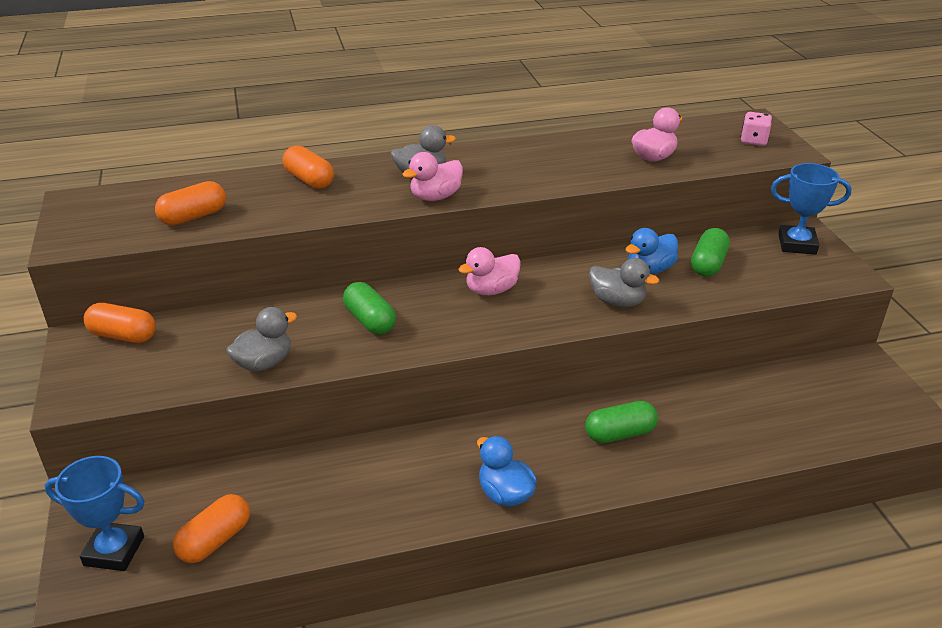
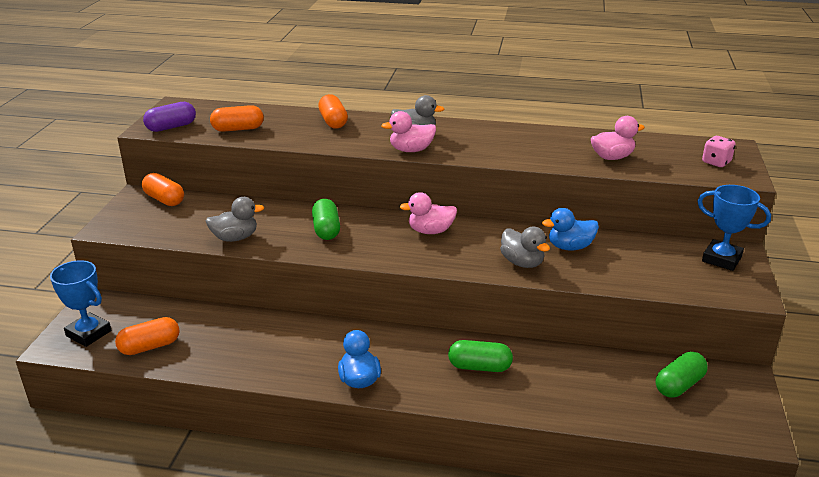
camera: 25 degrees right, 5 degrees down
(97, 234) = (171, 127): none -> purple capsule
(708, 264) = (624, 255): green capsule -> green capsule (679, 385)

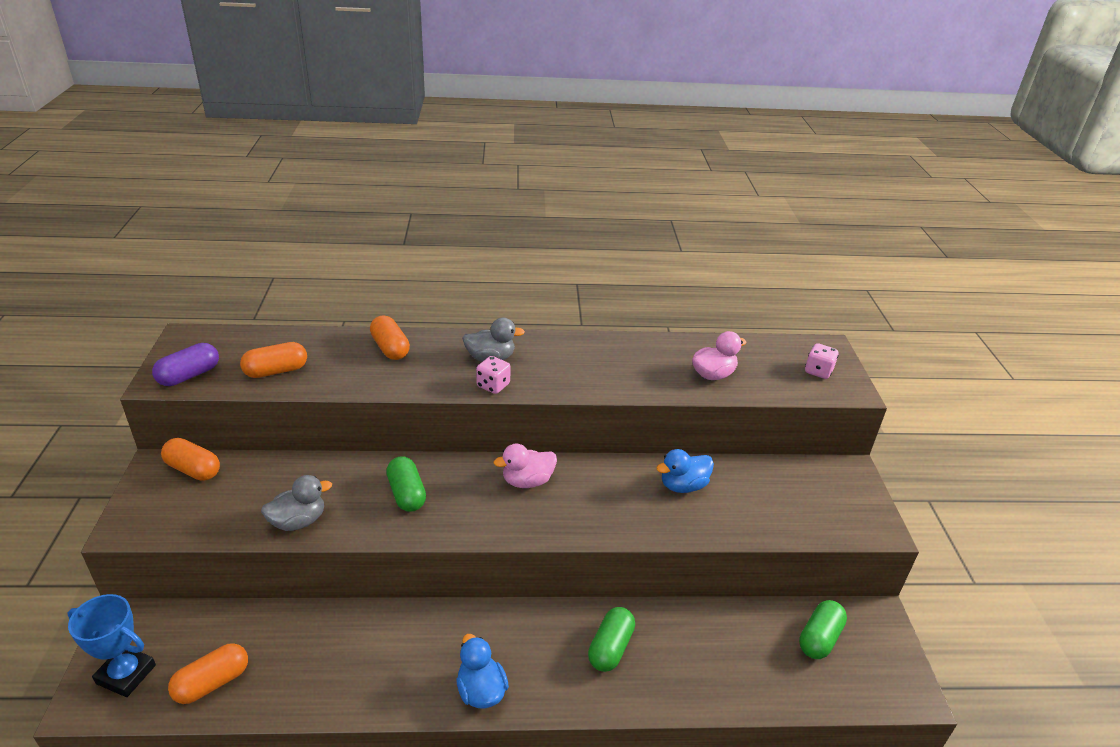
camera: 15 degrees left, 5 degrees up
(411, 150) = (493, 385): pink duck -> pink dice
(479, 367) = (610, 648): green capsule -> green capsule turned 60 degrees counterclockwise
(522, 263) = (639, 516): grey duck -> none
(721, 259) = (838, 483): blue trophy -> none

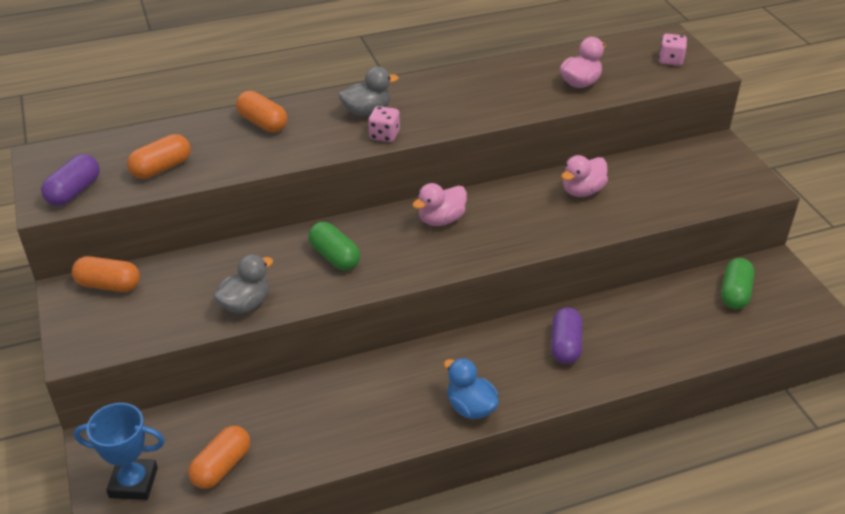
camera: 15 degrees left, 5 degrees up
(610, 648) = (565, 345): green capsule -> purple capsule
(683, 485) = (582, 191): blue duck -> pink duck

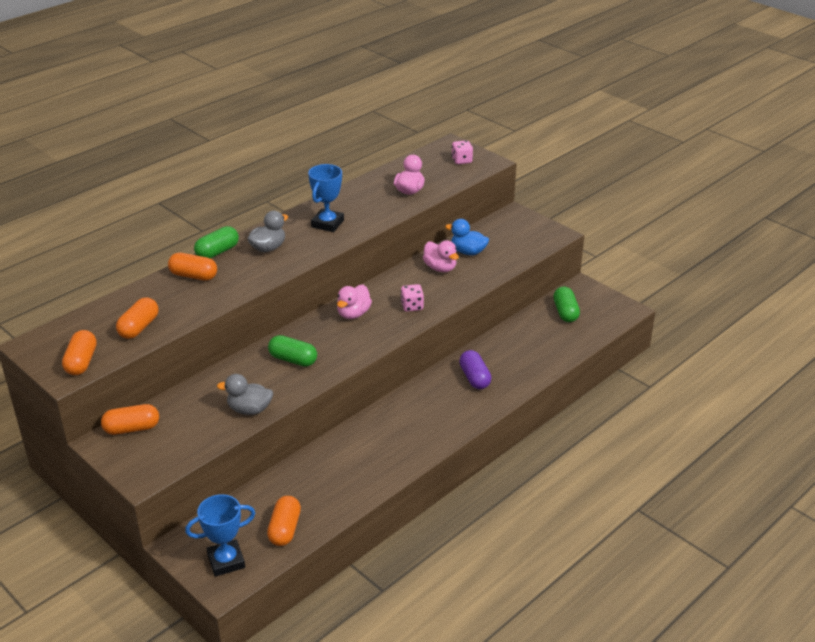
camera: 25 degrees left, 5 degrees down
(74, 191) = (81, 362): purple capsule -> orange capsule
(245, 304) = (249, 409): grey duck -> grey duck turned 105 degrees counterclockwise
(308, 102) = (217, 252): none -> green capsule
(384, 135) = (294, 261): pink dice -> pink dice (412, 306)
(454, 99) = (327, 224): none -> blue trophy
(470, 407) = (435, 436): blue duck -> blue duck (468, 252)
(582, 191) = (440, 268): pink duck -> pink duck turned 60 degrees counterclockwise

